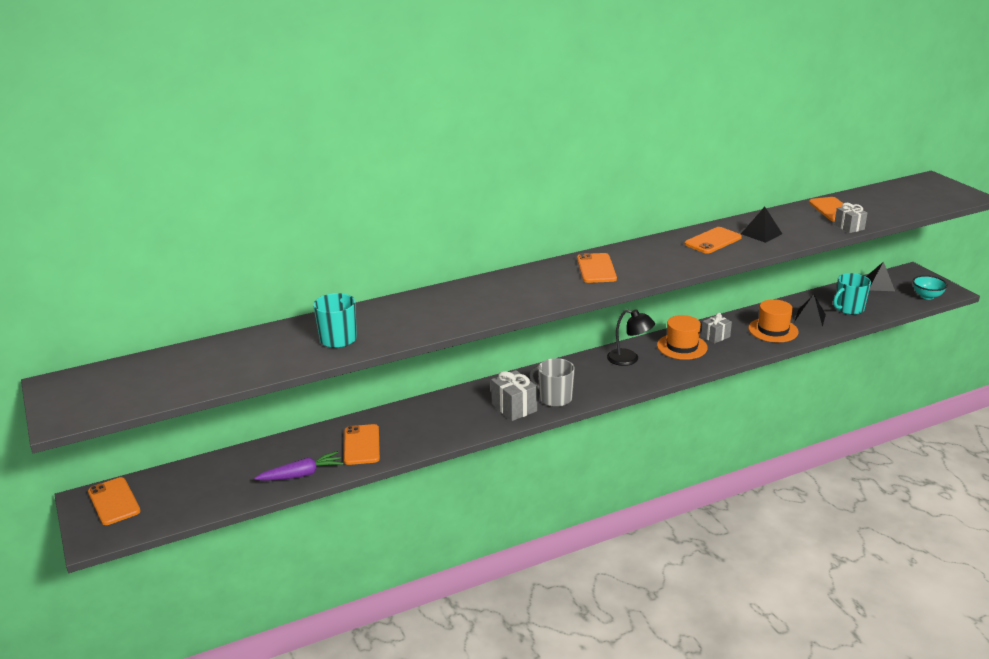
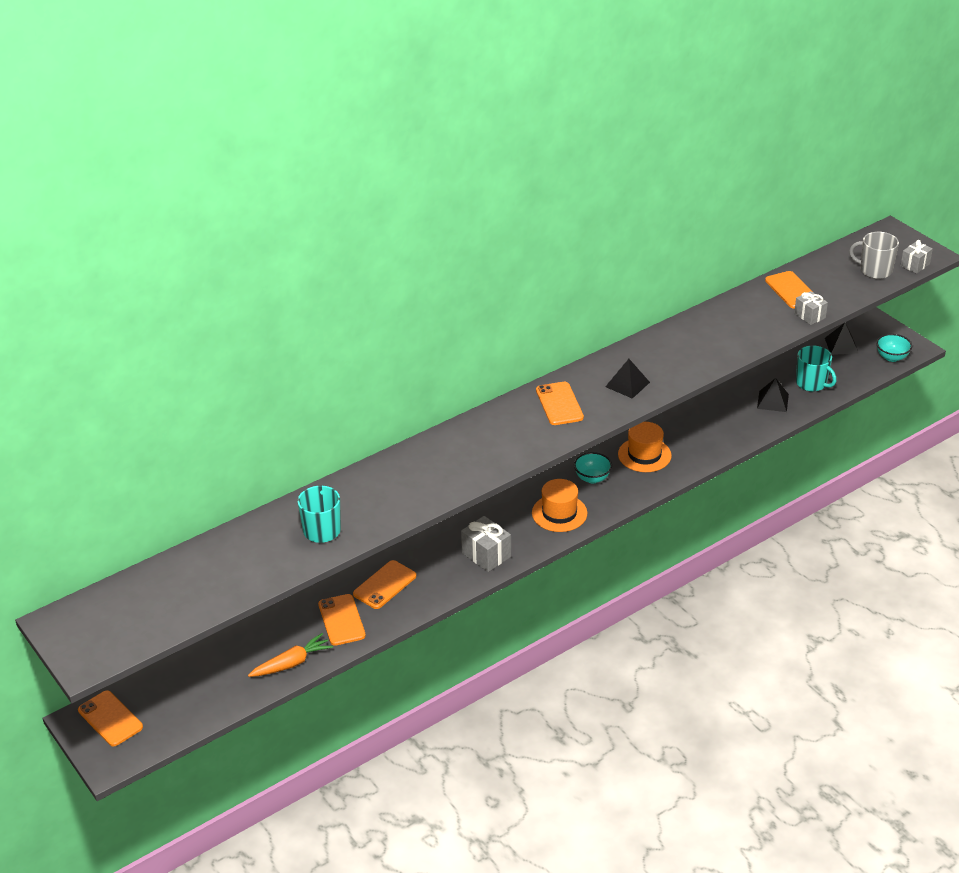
camera: 10 degrees left, 10 degrees up
(301, 475) = (292, 663): purple carrot -> orange carrot
(554, 398) = (525, 538): grey mug -> grey mug (875, 270)
(629, 359) = (592, 478): black lamp -> turquoise bowl
(713, 241) = (672, 350): orange phone -> orange phone (385, 585)
(715, 336) = (677, 437): grey gift -> grey gift (915, 265)
(761, 234) = (721, 334): black pyramid -> black pyramid (627, 384)
(773, 330) = (736, 422): orange hat -> orange hat (559, 513)
(848, 309) = (812, 383): turquoise mug -> turquoise mug turned 90 degrees counterclockwise

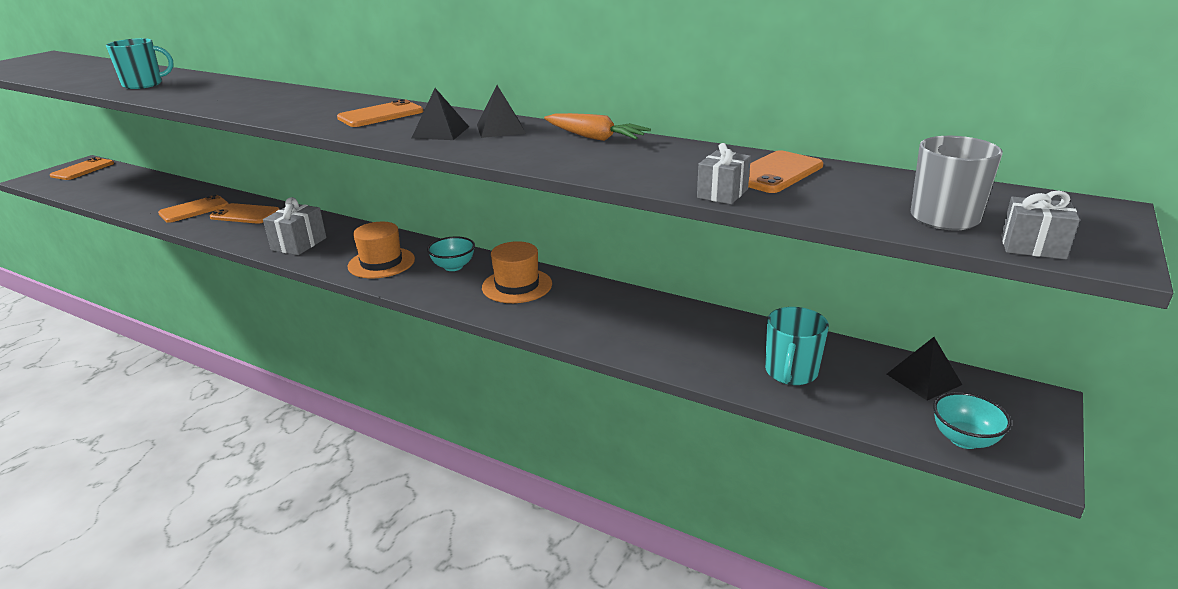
camera: 65 degrees right, 10 degrees down
(292, 663) = (136, 205): orange carrot -> orange carrot (594, 137)
(773, 401) = (711, 348): black pyramid -> black pyramid (500, 129)

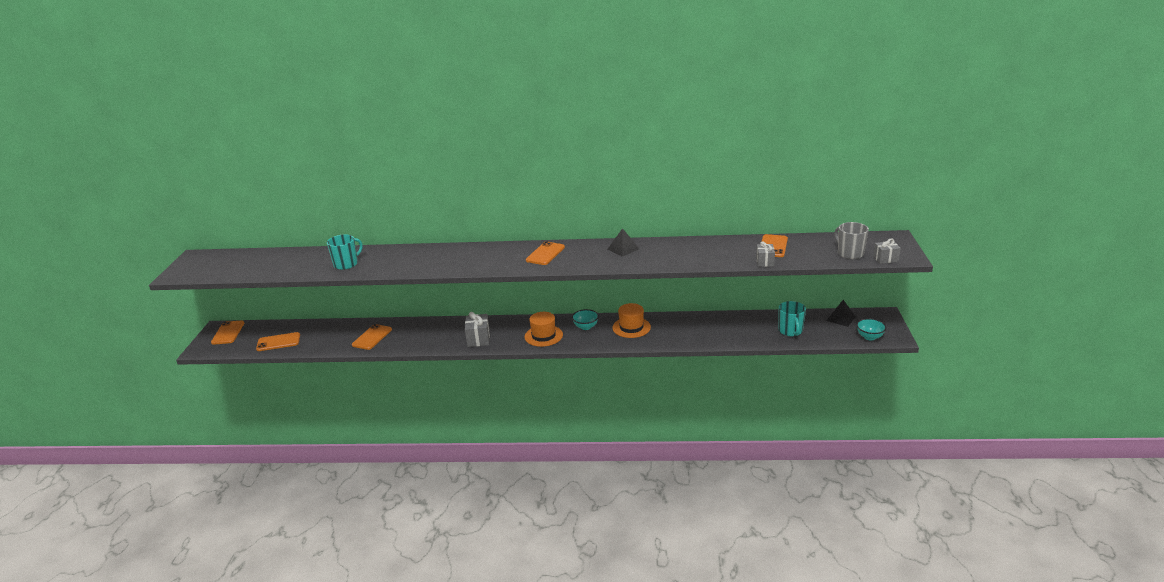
camera: 25 degrees left, 0 degrees up
(245, 214) = (413, 331): orange phone -> orange phone (278, 342)
(440, 132) = (597, 258): black pyramid -> none
(594, 137) = (675, 244): orange carrot -> none

